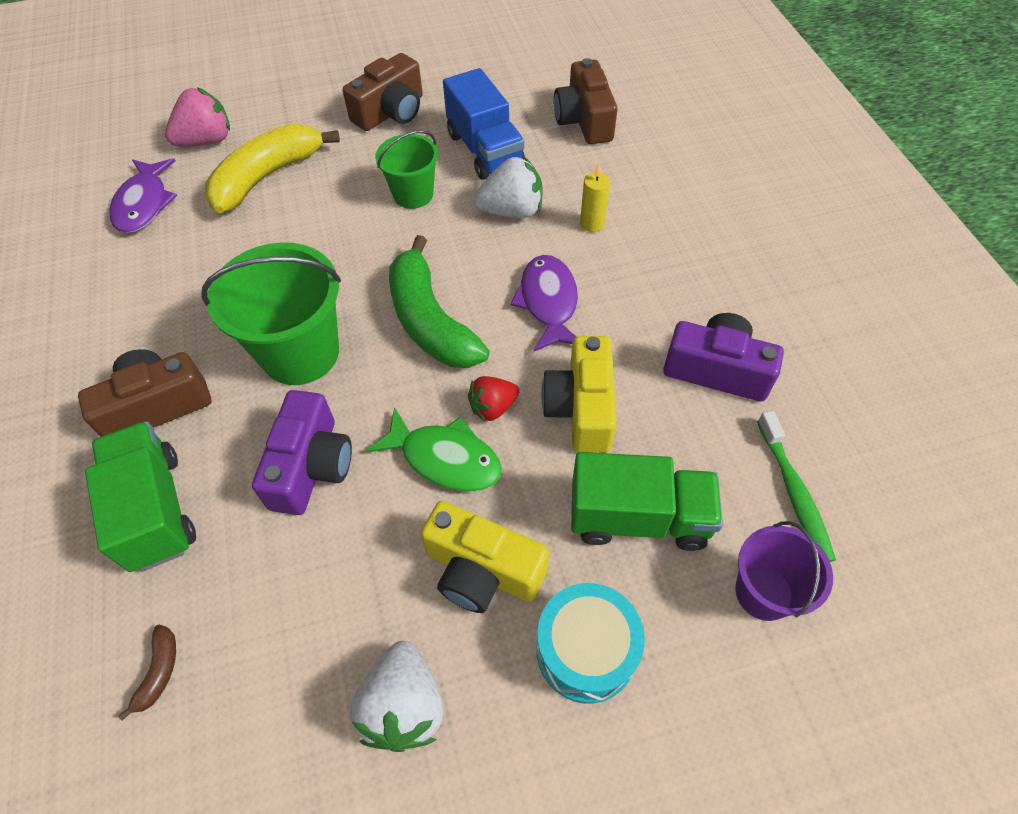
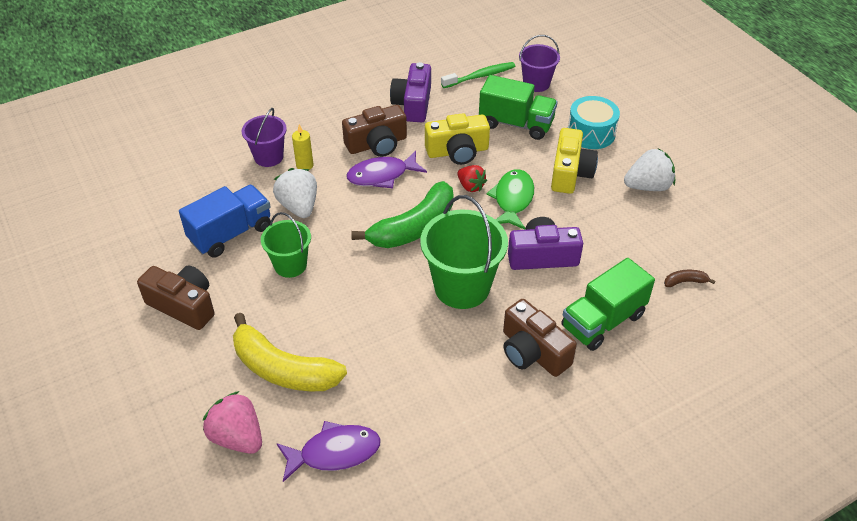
camera: 105 degrees left, 10 degrees down
(584, 120) = (188, 183): brown camera -> brown camera (377, 144)
(618, 191) = (268, 157): none -> purple bucket
(638, 517) = (516, 124): green truck -> green truck turned 120 degrees clockwise

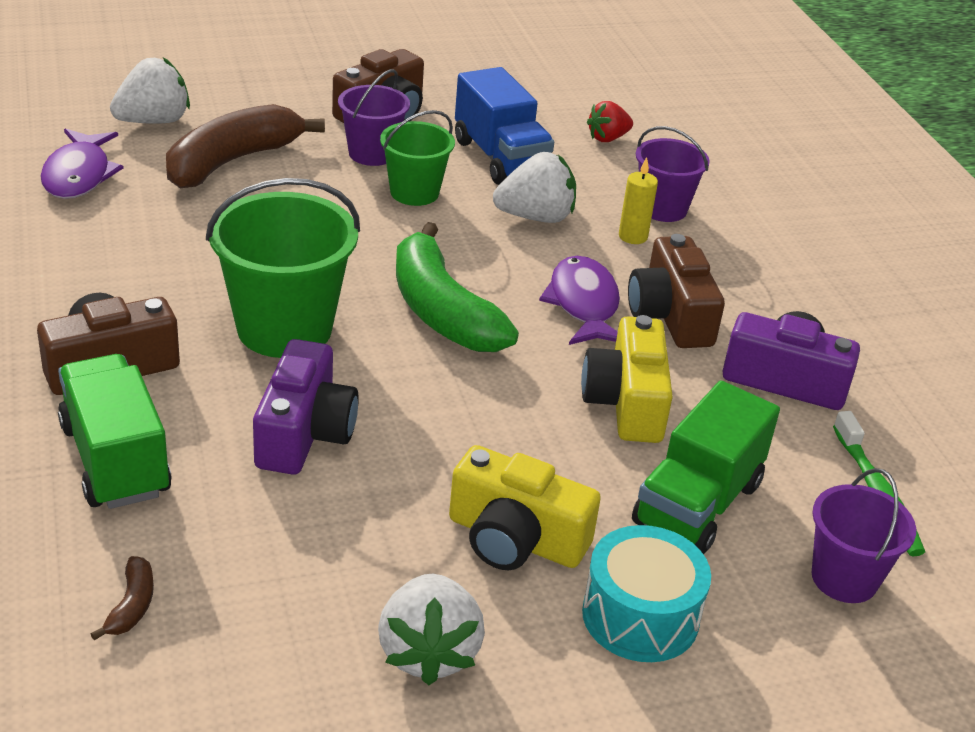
camera: 100 degrees right, 10 degrees down
(237, 437) = (153, 121): pink strawberry -> white strawberry
(246, 297) = (372, 153): none -> purple bucket
(283, 369) = (232, 162): yellow banana -> brown banana
(470, 186) = (521, 395): red strawberry -> red strawberry (607, 138)
(512, 200) = (465, 437): green fish -> none

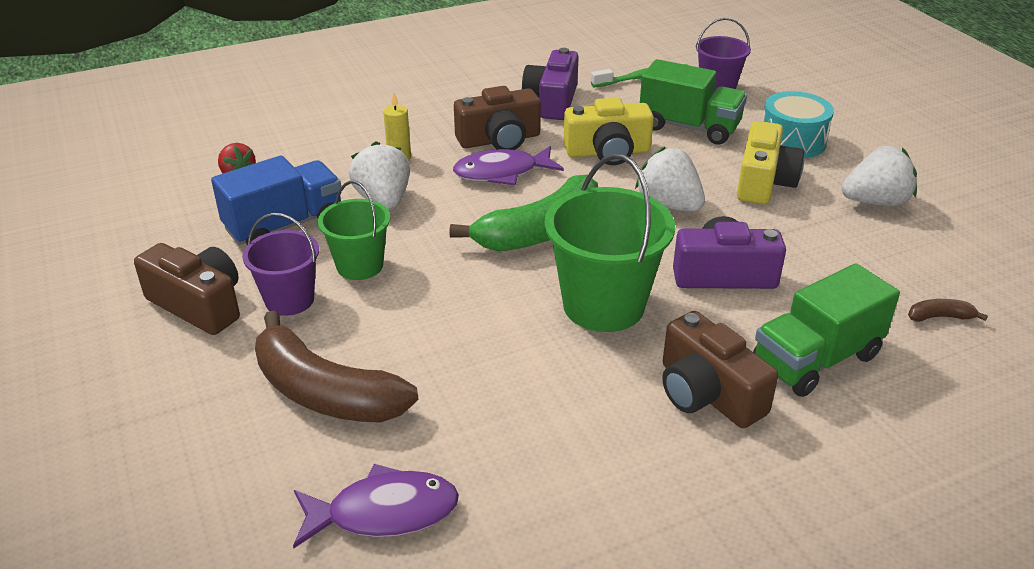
camera: 95 degrees left, 0 degrees up
(153, 121) = (237, 480): white strawberry -> white strawberry (668, 205)
(663, 209) = (353, 146): purple bucket -> none

